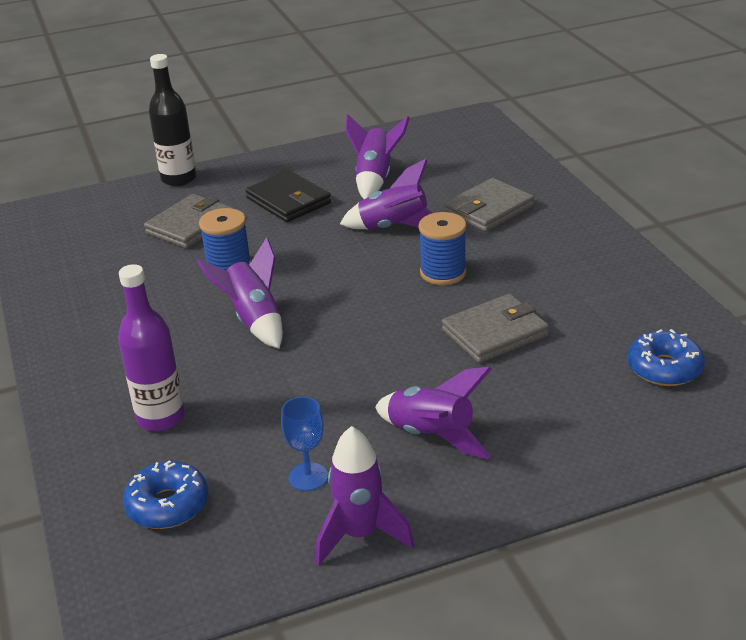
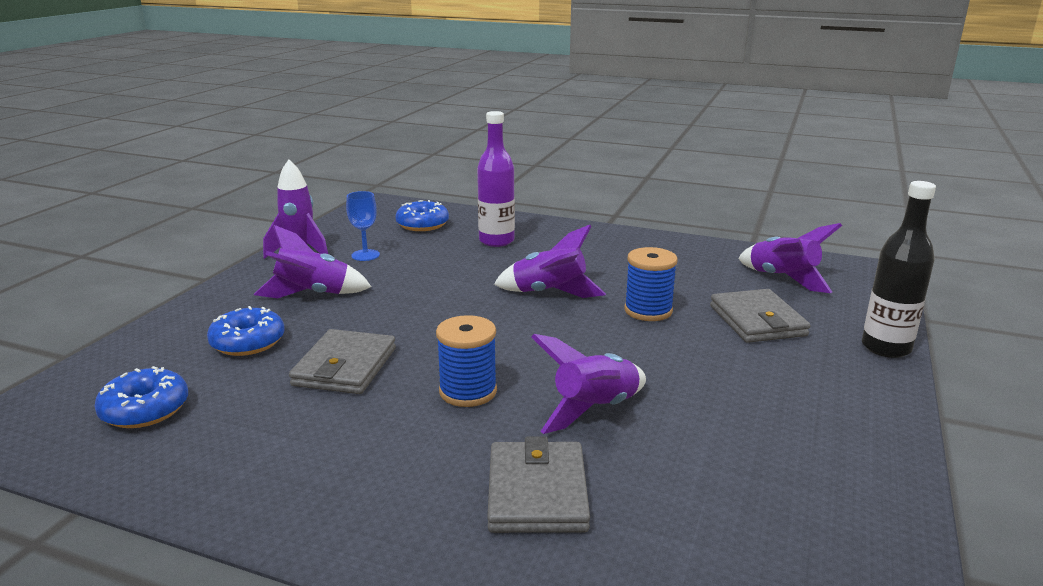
camera: 130 degrees right, 10 degrees down
(288, 201) = (749, 381): black wallet -> none
(375, 179) = (738, 457): purple rocket -> purple rocket (783, 279)
(543, 400) = (248, 342): none -> blue donut

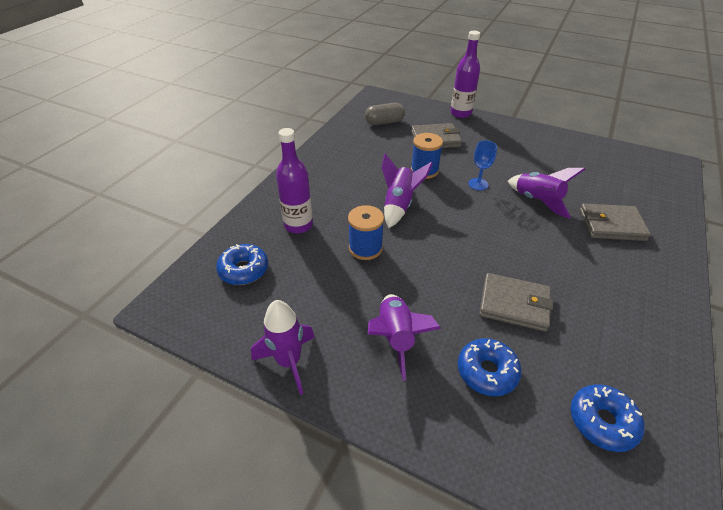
camera: 85 degrees left, 20 degrees up
(365, 255) = (311, 307): blue goblet -> blue goblet (478, 184)
(468, 391) = (531, 245): blue spool -> blue spool (365, 248)
(783, 279) = (384, 122): purple rocket -> grey capsule
(886, 348) = (460, 113): black bottle -> purple bottle

